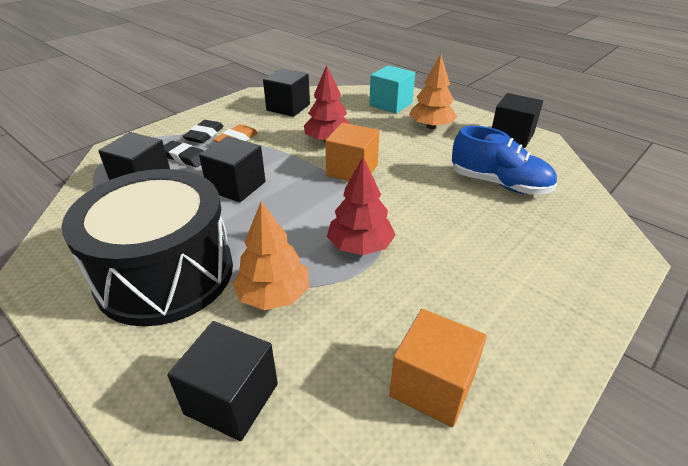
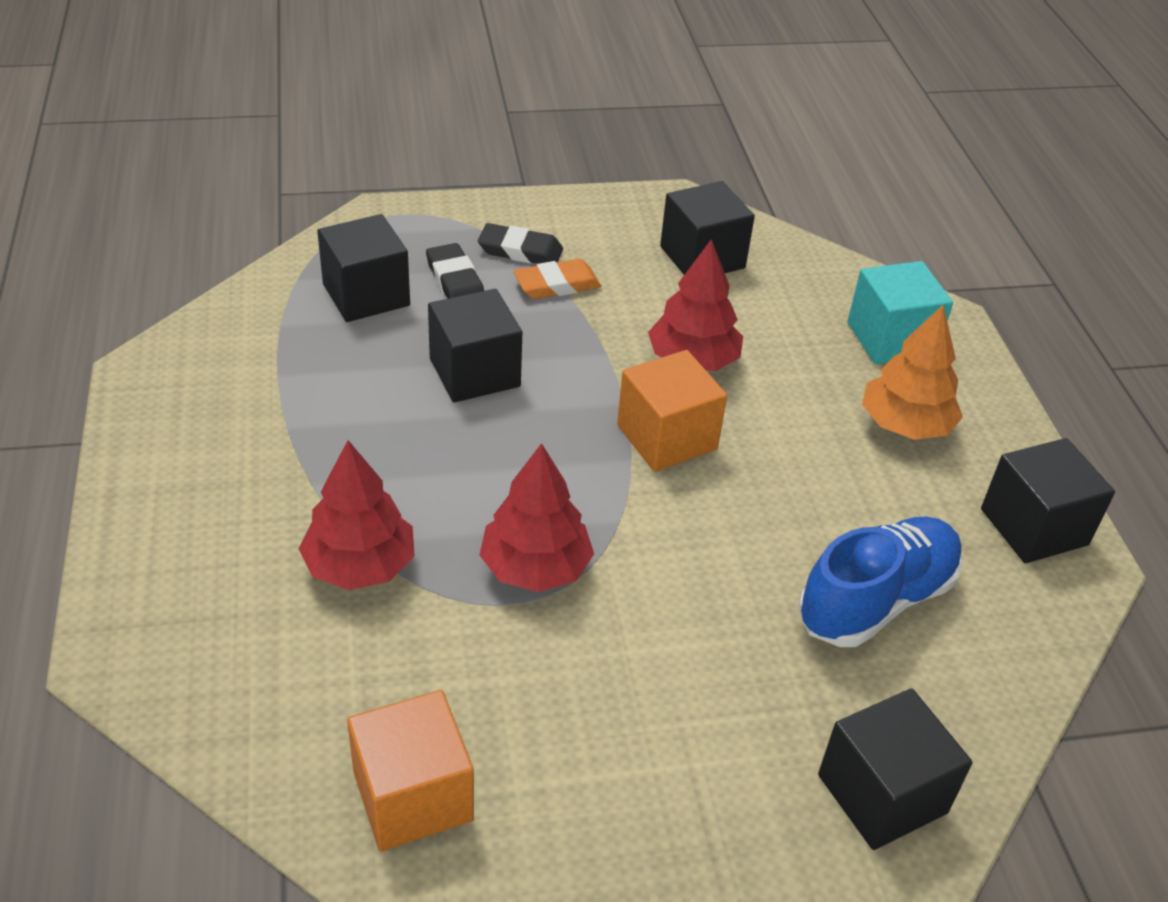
camera: 35 degrees right, 5 degrees up
(165, 274) = (272, 458): black drum -> none
(204, 134) = (520, 250): black eraser -> black eraser turned 45 degrees clockwise
(232, 398) = (203, 655): black cube -> black cube (882, 794)
(273, 295) = (360, 565): orange tree -> red tree
(499, 184) = (876, 600): blue shoe -> blue shoe turned 105 degrees counterclockwise

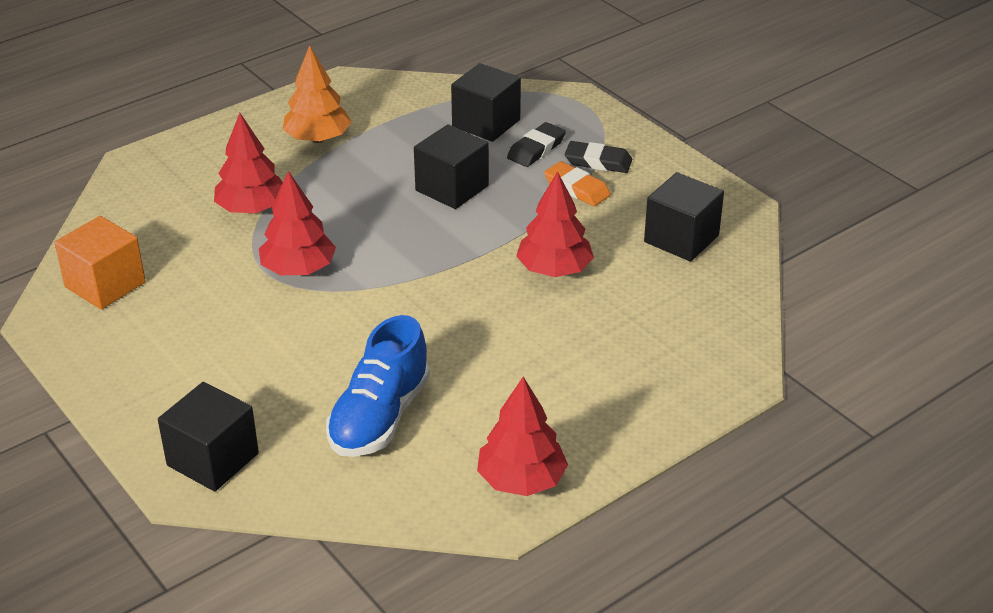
camera: 65 degrees right, 5 degrees down
(520, 250) = (598, 161): black eraser -> black eraser turned 60 degrees counterclockwise
(666, 437) = (461, 283): orange cube -> none
(876, 600) = (379, 417): blue shoe -> blue shoe turned 90 degrees clockwise
(891, 339) = (680, 356): turquoise cube -> none
(905, 425) = (579, 388): orange tree -> orange tree (318, 139)
(1034, 527) = (521, 480): black cube -> red tree

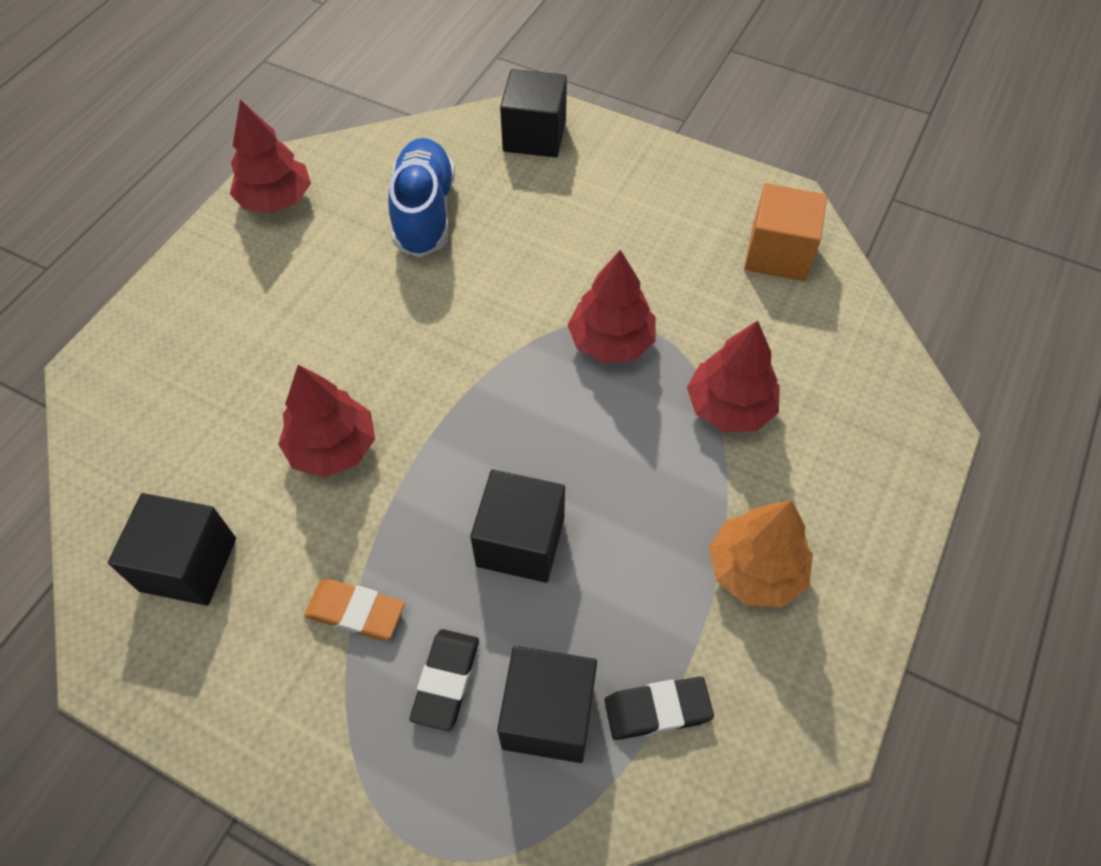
camera: 155 degrees right, 20 degrees up
(598, 161) = (344, 689): black eraser -> black eraser (657, 710)

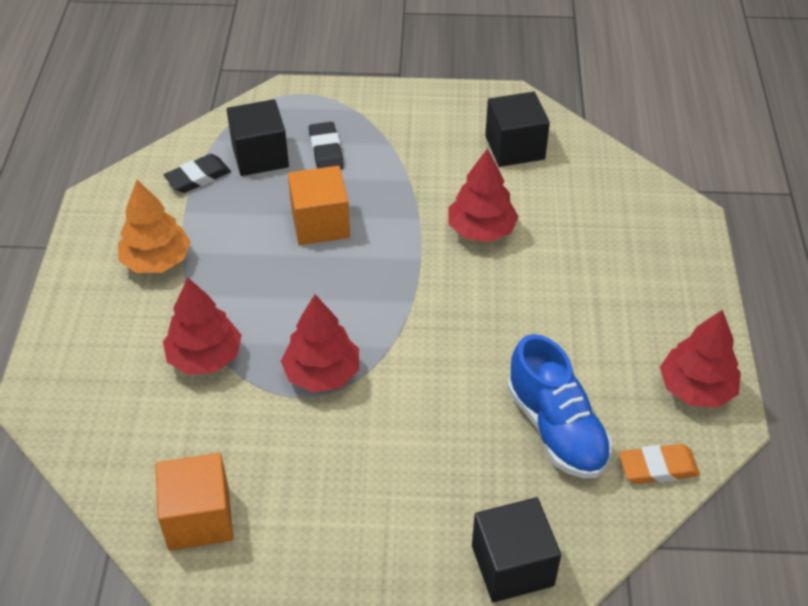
camera: 155 degrees right, 10 degrees down
(355, 612) = (399, 160): orange eraser -> orange eraser (658, 467)
(520, 542) = (320, 223): black cube -> orange cube

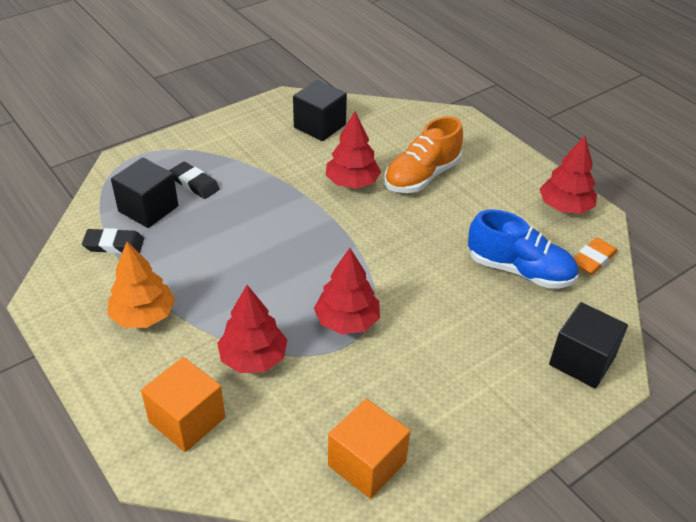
camera: 40 degrees left, 5 degrees down
(198, 177) = (114, 244): black eraser -> black eraser turned 75 degrees clockwise
(320, 223) = (241, 230): orange cube -> orange cube (187, 420)
(565, 262) = (422, 176): none -> orange shoe

